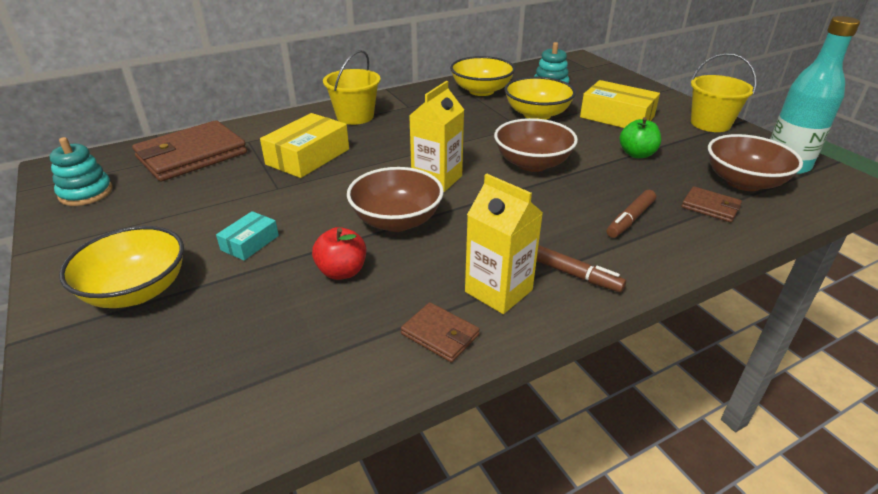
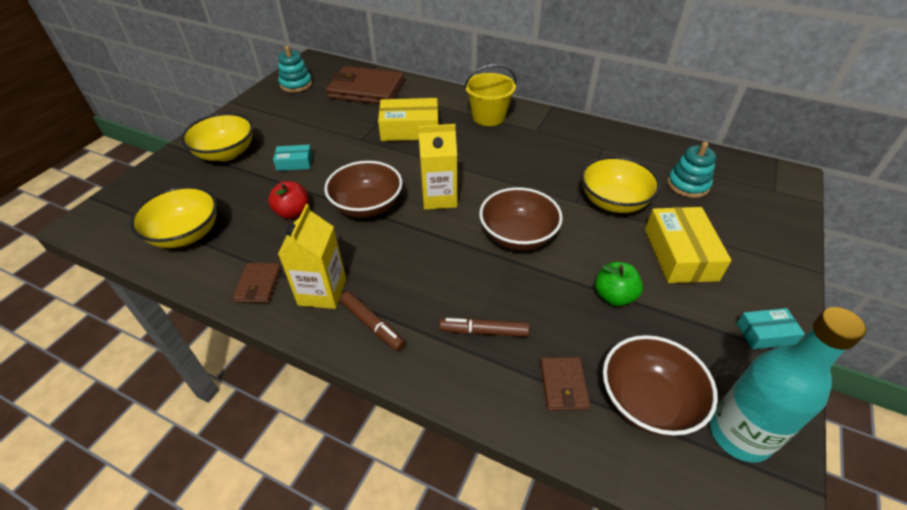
camera: 55 degrees right, 10 degrees up
(481, 91) = (617, 151): yellow bowl -> yellow bowl (186, 234)
(573, 274) = (372, 324): brown marker -> brown marker turned 45 degrees counterclockwise
(710, 124) = (765, 333): yellow bucket -> turquoise box

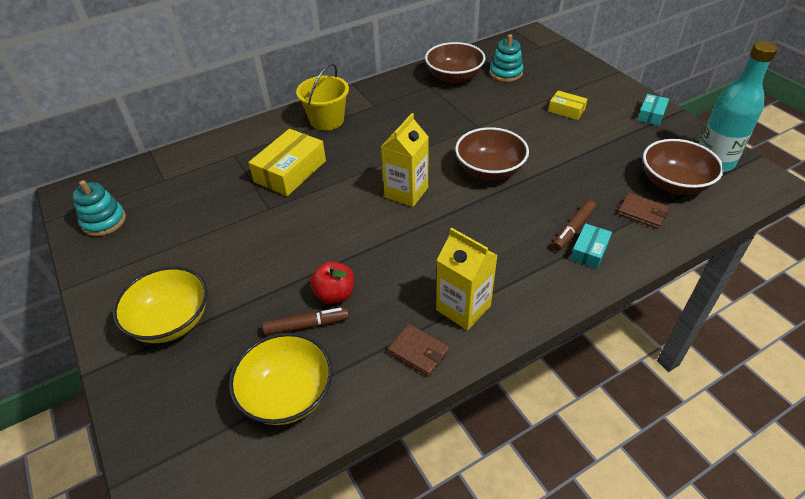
camera: 55 degrees left, 0 degrees up
(294, 163) = (254, 269): turquoise box -> turquoise box (589, 251)
(366, 90) = (187, 174): brown wallet -> none
(367, 206) = (375, 240): brown bowl -> brown bowl (454, 77)
(372, 324) = (524, 288): brown marker -> brown marker (306, 325)
(614, 201) = (493, 110): yellow bowl -> none
(614, 296) = (582, 155): green apple -> none
(680, 254) = (566, 110): yellow box -> yellow box, size x0.54

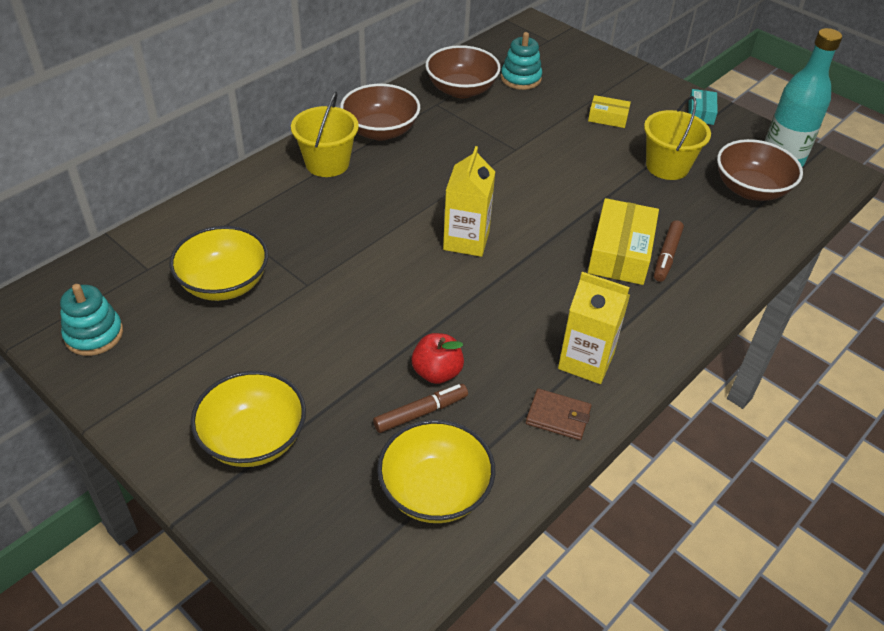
camera: 20 degrees left, 0 degrees up
(210, 198) = (224, 283): none -> yellow bowl
(290, 171) = (312, 234): yellow box -> yellow box (620, 252)
(489, 170) = (550, 201): brown bowl -> brown bowl (380, 131)
(589, 251) = (692, 277): turquoise box -> none
(603, 155) = (667, 166): none -> yellow bucket
(642, 213) = (730, 226): brown wallet -> none

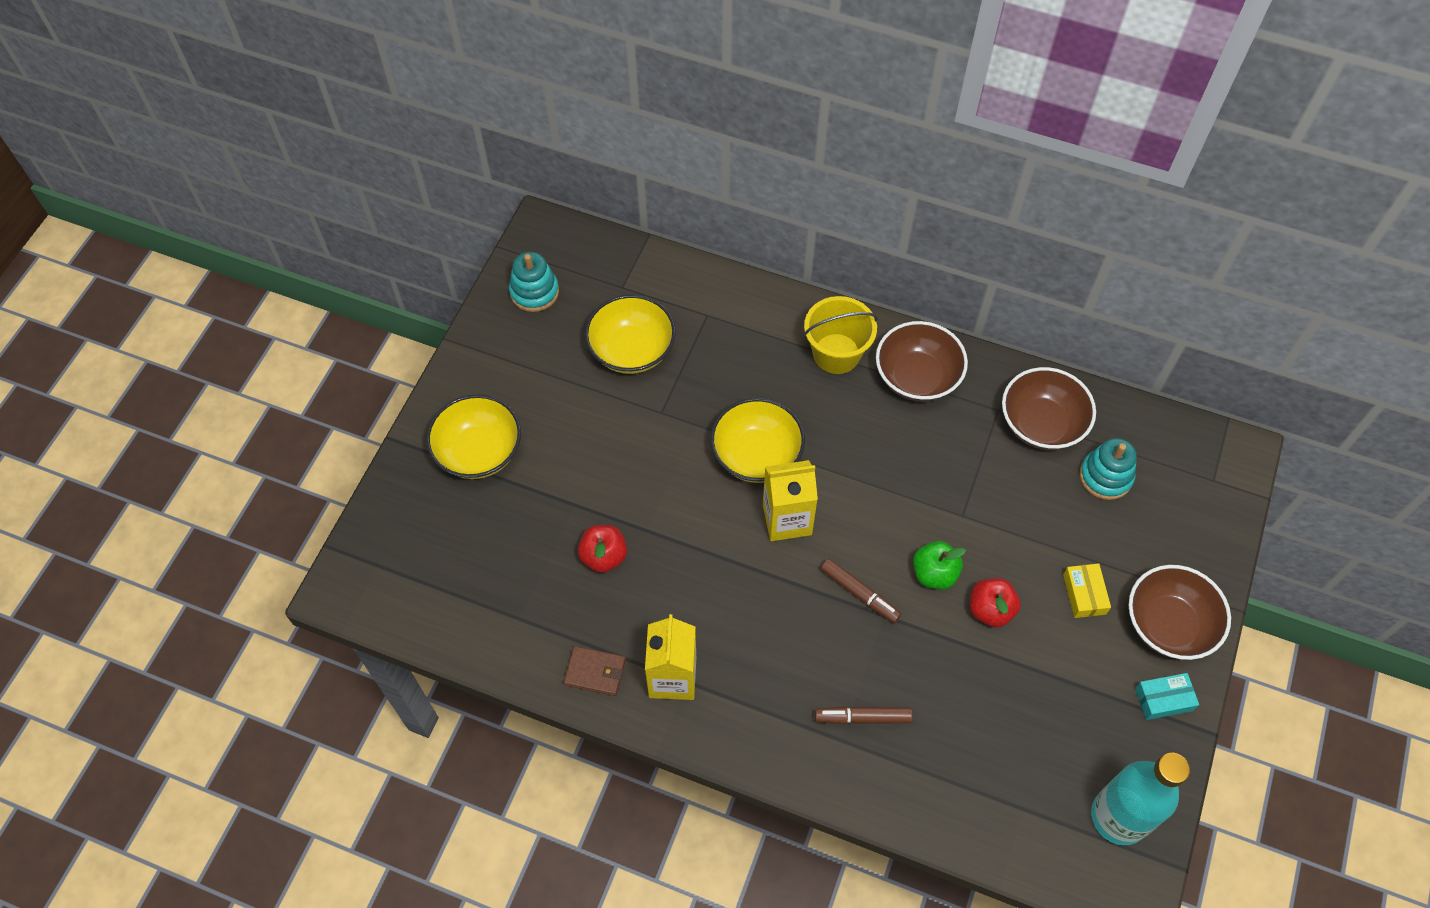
camera: 70 degrees right, 15 degrees up
(420, 413) = (554, 560): brown marker -> brown marker (859, 593)
(435, 491) = (479, 601): yellow bowl -> yellow bowl (756, 455)
(558, 179) = (934, 574): none -> green apple
(558, 416) = (595, 672): brown wallet -> brown wallet turned 75 degrees counterclockwise
(601, 162) = (990, 610): none -> red apple
(620, 252) = (844, 670): yellow box -> none
(667, 166) = (1025, 683): yellow bucket -> none
(750, 189) = (1034, 788): brown bowl -> brown bowl (1168, 624)

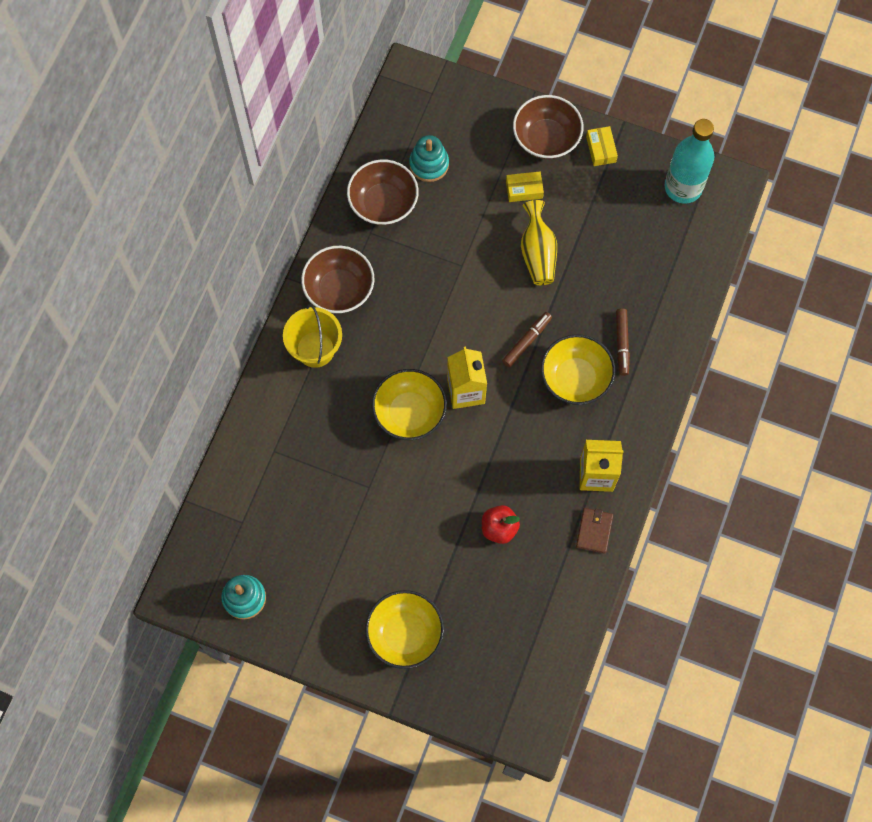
camera: 90 degrees left, 10 degrees up
(632, 350) = (307, 512): yellow bowl -> yellow bowl (575, 378)
(934, 574) = (510, 288): green apple -> none
(990, 610) = (537, 253): red apple -> yellow vase
(1163, 699) = (601, 149): turquoise box -> yellow box

